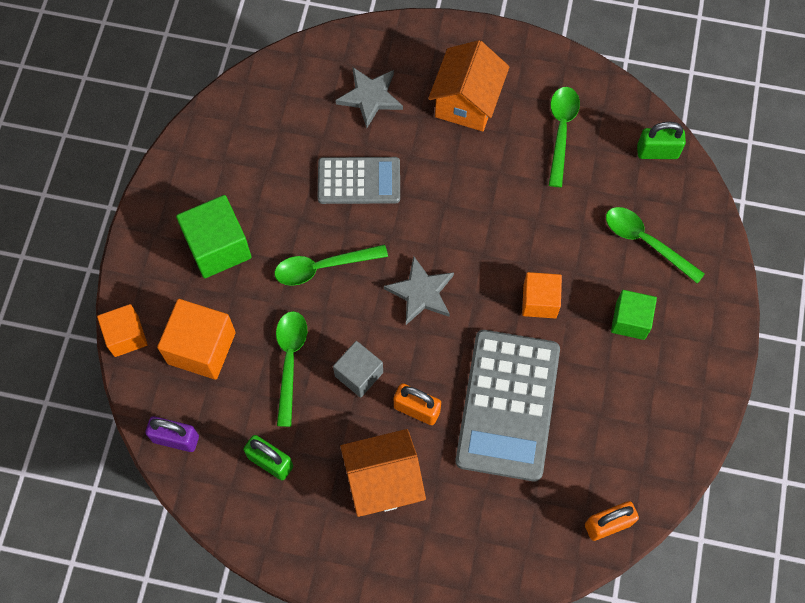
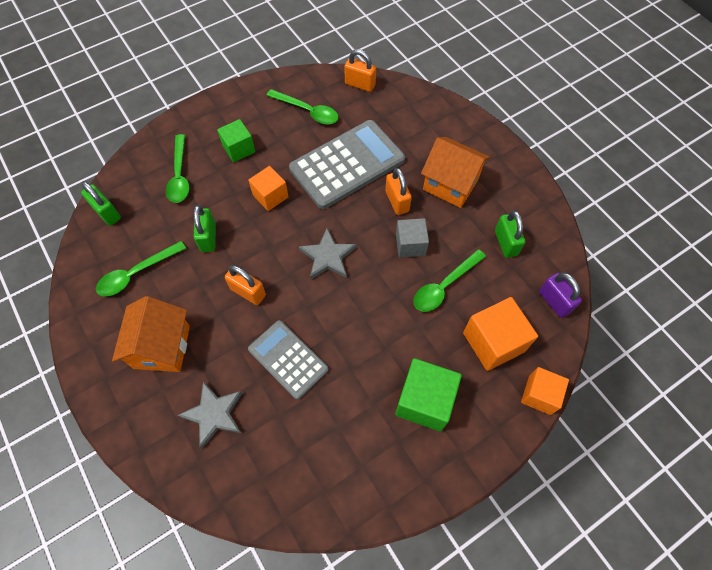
camera: 135 degrees left, 5 degrees down
(323, 267) = (369, 324): green spoon -> green spoon (307, 111)
(452, 201) = (248, 292): none -> orange padlock
(467, 102) = (162, 347): orange house -> orange house turned 60 degrees counterclockwise
(544, 212) = (208, 237): none -> green padlock

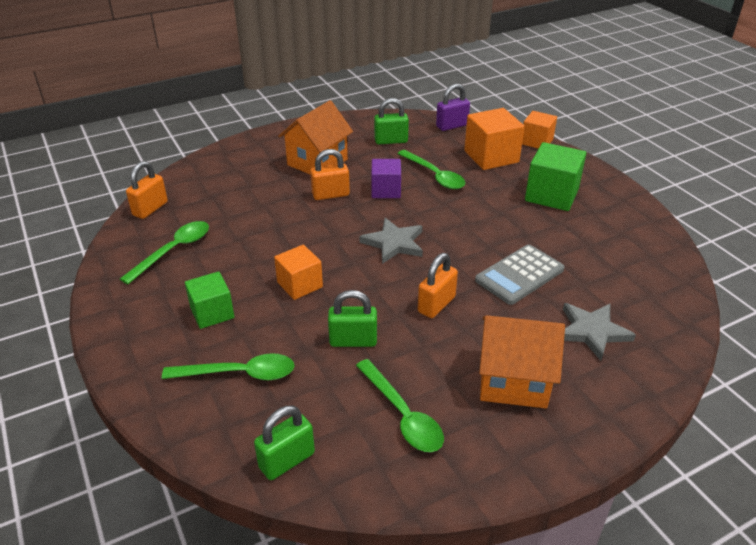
camera: 85 degrees left, 25 degrees down
(347, 164) = (270, 224): grey calculator -> none
(410, 245) = (386, 190): grey cube -> purple cube

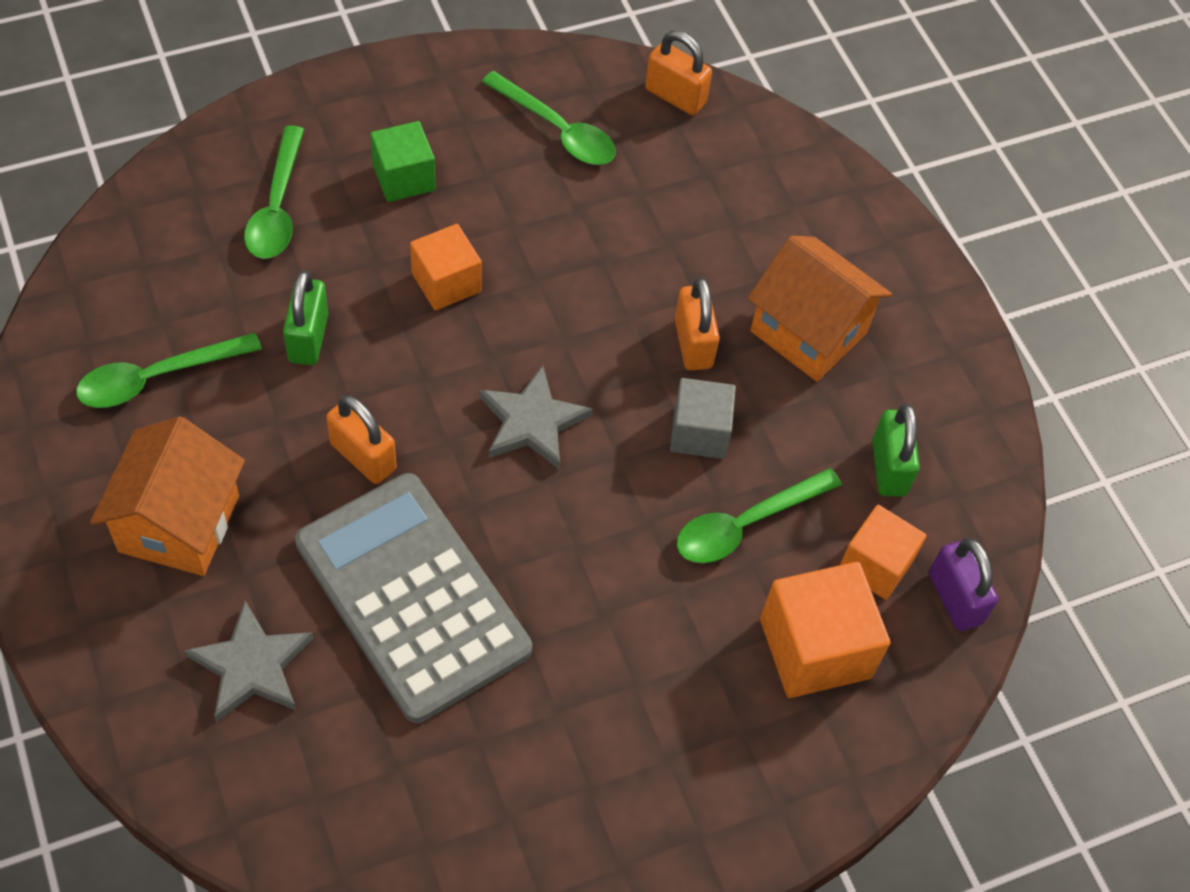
camera: 90 degrees right, 20 degrees up
(287, 460) = (122, 251): green padlock -> none
(386, 190) = (699, 432): purple cube -> grey cube
(519, 275) = (412, 596): grey calculator -> grey calculator, size x1.64
(536, 141) = (878, 763): orange cube -> orange cube (875, 565)
(551, 195) = (654, 727): green cube -> none

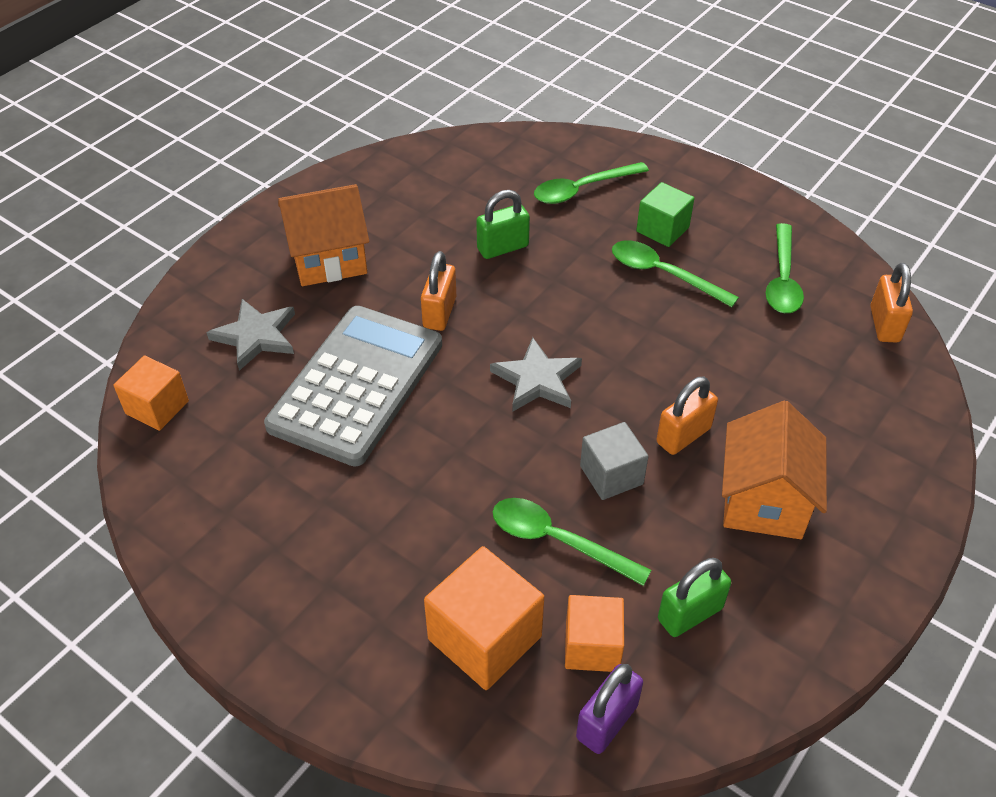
camera: 65 degrees right, 10 degrees down
(157, 377) = (418, 203): green spoon -> green spoon (663, 274)
(446, 282) = (604, 286): orange cube -> orange cube (157, 407)

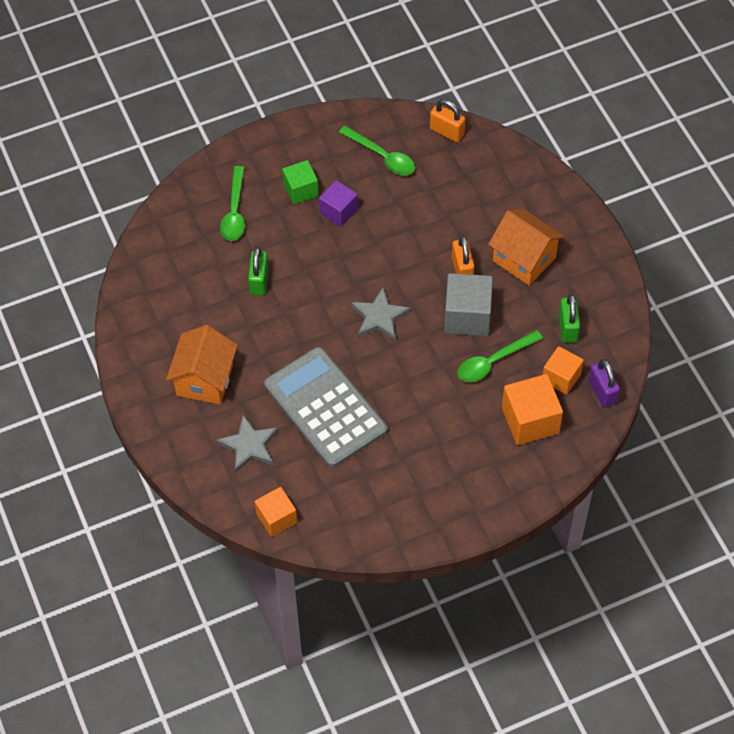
camera: 60 degrees left, 10 degrees up
(440, 312) = (294, 340): orange padlock -> none
(611, 475) = (467, 316): grey cube -> grey cube, size x1.54
(663, 274) = (338, 211): green spoon -> purple cube

